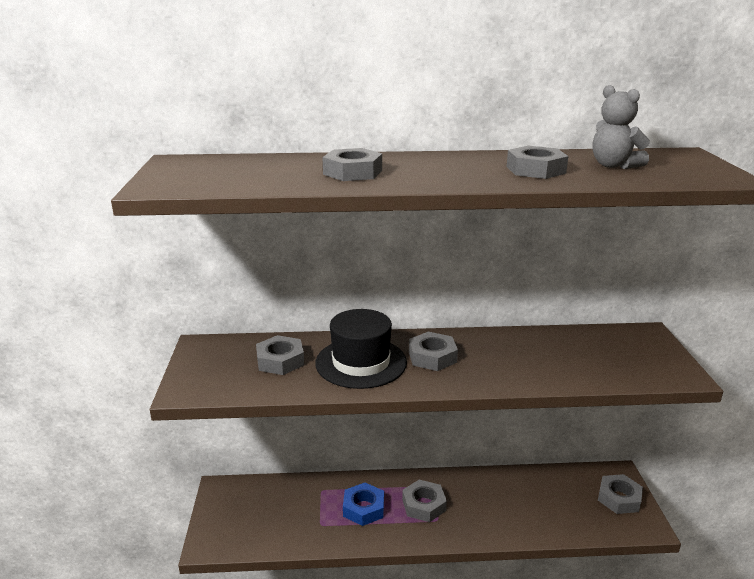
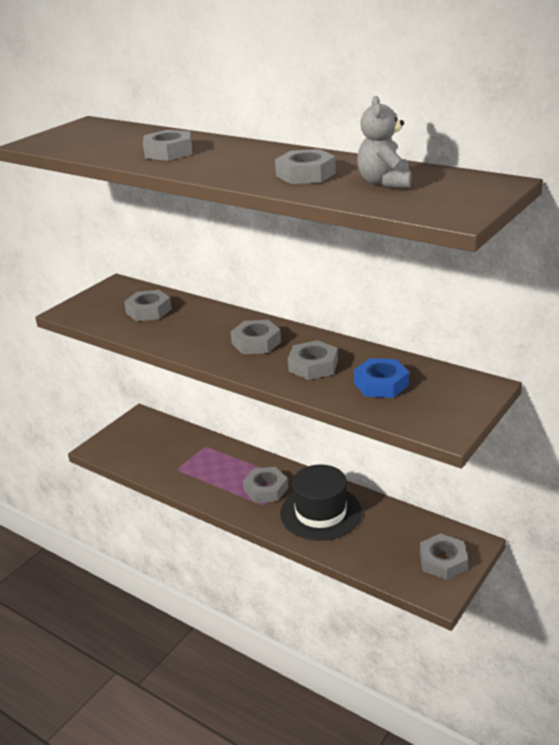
camera: 40 degrees right, 5 degrees up
(361, 362) = (199, 330): black hat -> black hat (320, 512)
(363, 508) = (219, 471): blue nut -> blue nut (381, 384)
(511, 360) = (313, 366): none -> grey nut

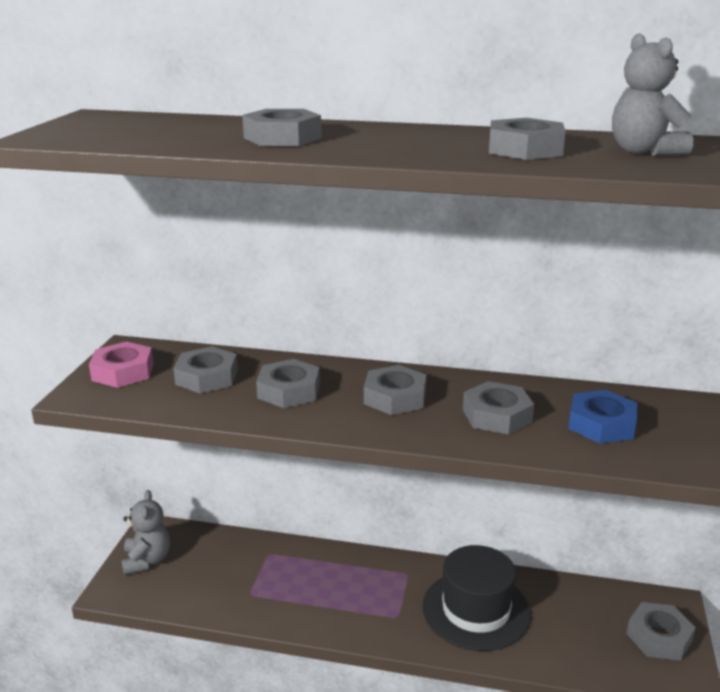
camera: 25 degrees left, 5 degrees down
(101, 300) = (123, 372): none -> pink nut
(126, 434) = (147, 560): none -> grey teddy bear
(266, 489) = (387, 595): grey nut -> grey nut (288, 391)

